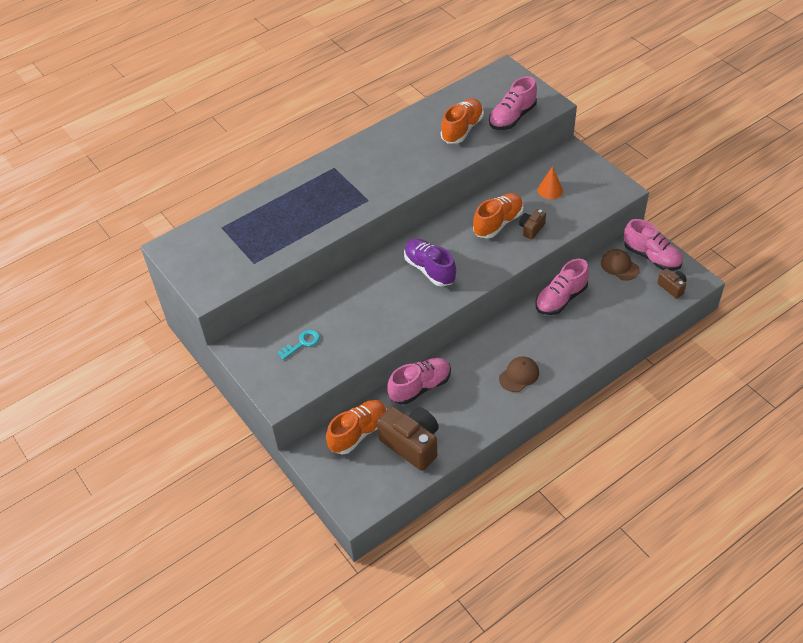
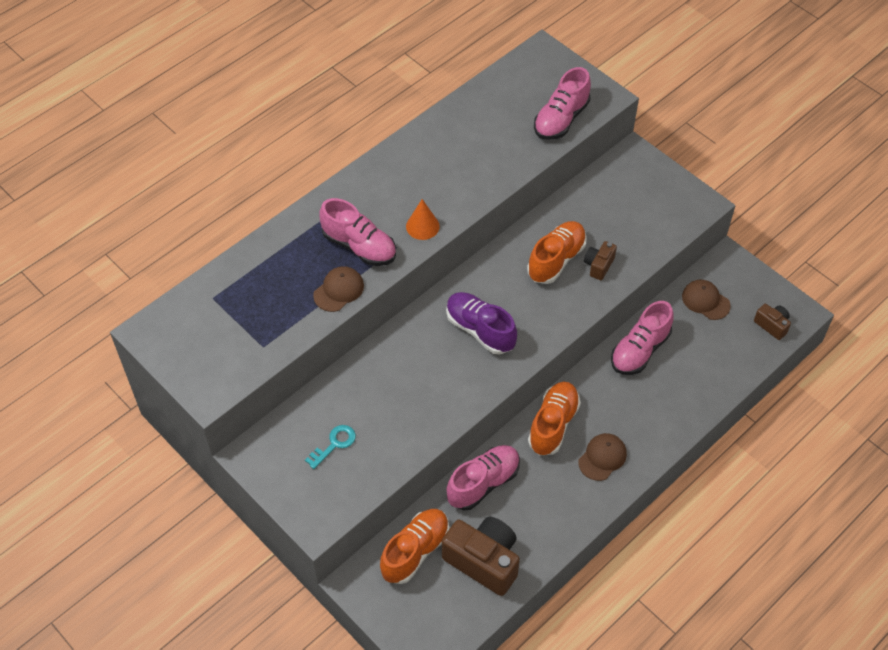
camera: 10 degrees left, 5 degrees up
(318, 227) = (339, 290): none -> brown cap
(462, 129) = (500, 139): orange shoe -> orange shoe (553, 424)
(550, 190) = (614, 210): orange cone -> orange cone (422, 226)
(651, 257) = (742, 286): pink shoe -> pink shoe (359, 246)

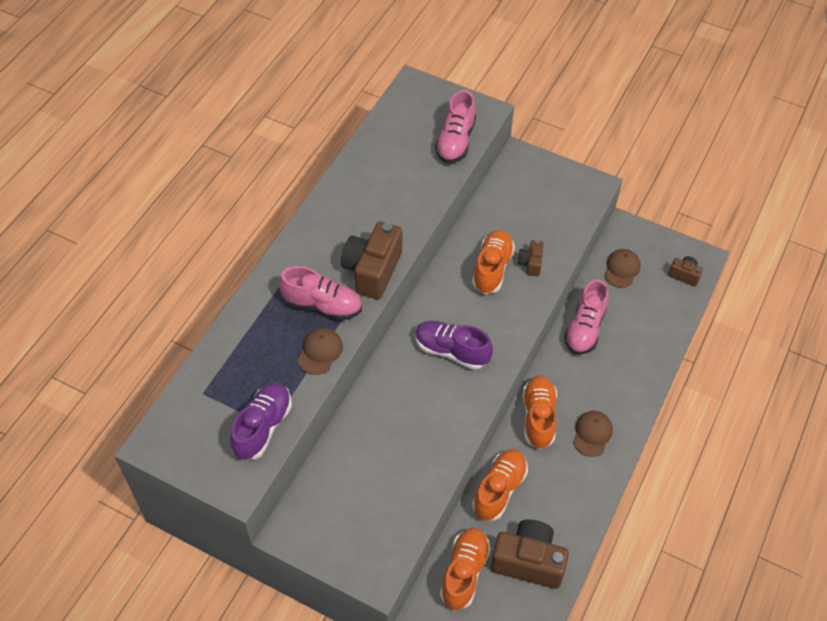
camera: 20 degrees left, 0 degrees up
(255, 345) = (263, 427): none -> purple shoe
(334, 444) = (362, 497): turquoise key -> none
(422, 226) = (372, 270): orange cone -> brown camera
(483, 483) = (499, 489): pink shoe -> orange shoe
(705, 301) = (621, 269): brown cap -> brown cap turned 90 degrees clockwise

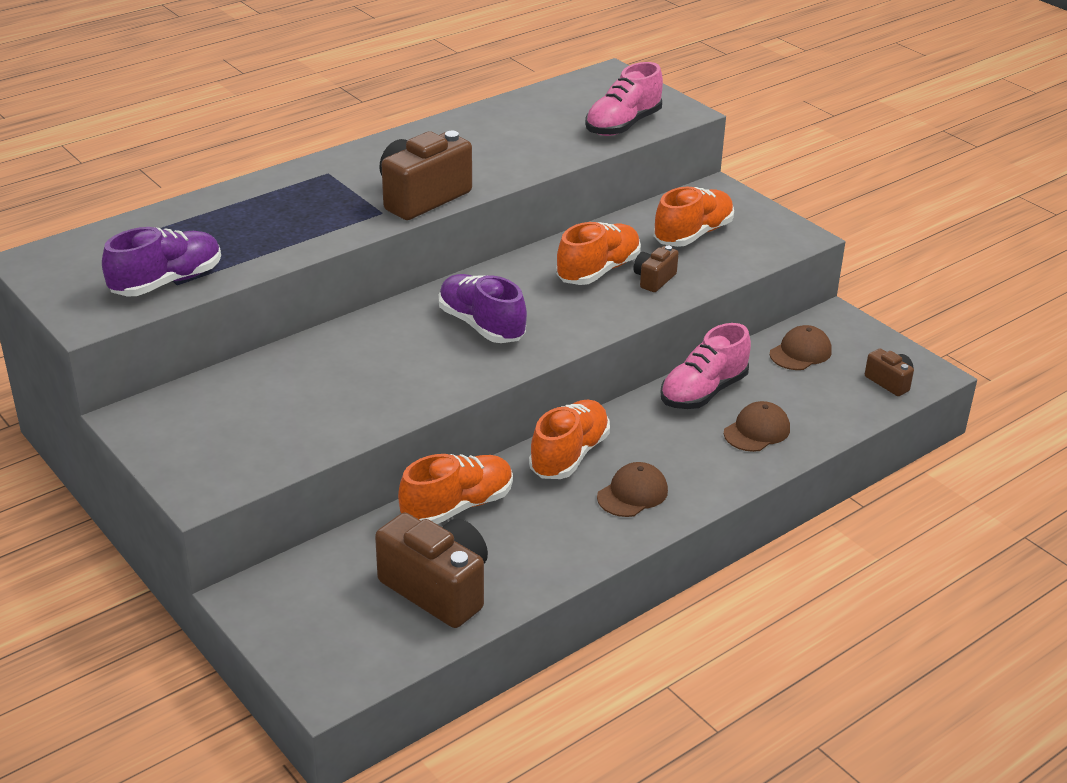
camera: 25 degrees right, 20 degrees down
(320, 352) = (295, 243): brown cap -> brown cap (757, 431)
(322, 305) = (334, 208): pink shoe -> none
(464, 572) = (342, 570): orange shoe -> orange shoe (693, 234)

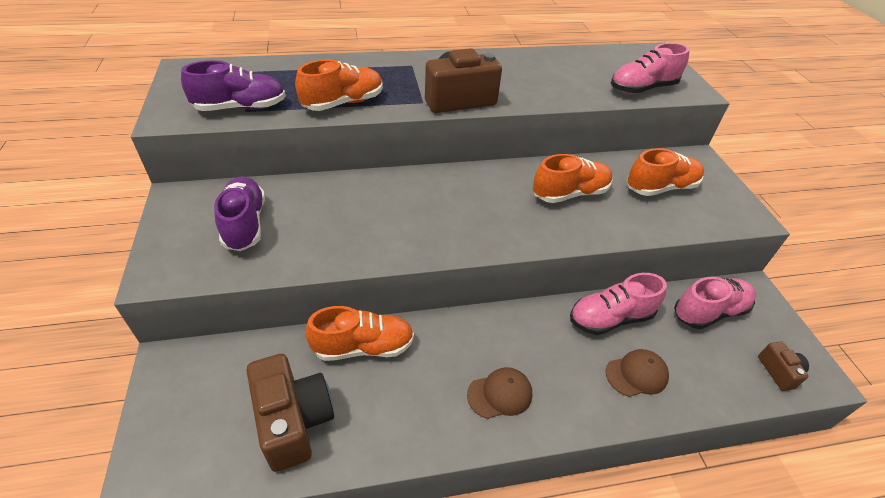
camera: 25 degrees right, 10 degrees up
(481, 325) = (455, 208): purple shoe -> purple shoe (245, 224)
(569, 455) = (473, 334): orange shoe -> orange shoe (343, 103)
(654, 279) = (609, 215): brown camera -> none
(800, 352) = (709, 312): brown cap -> pink shoe

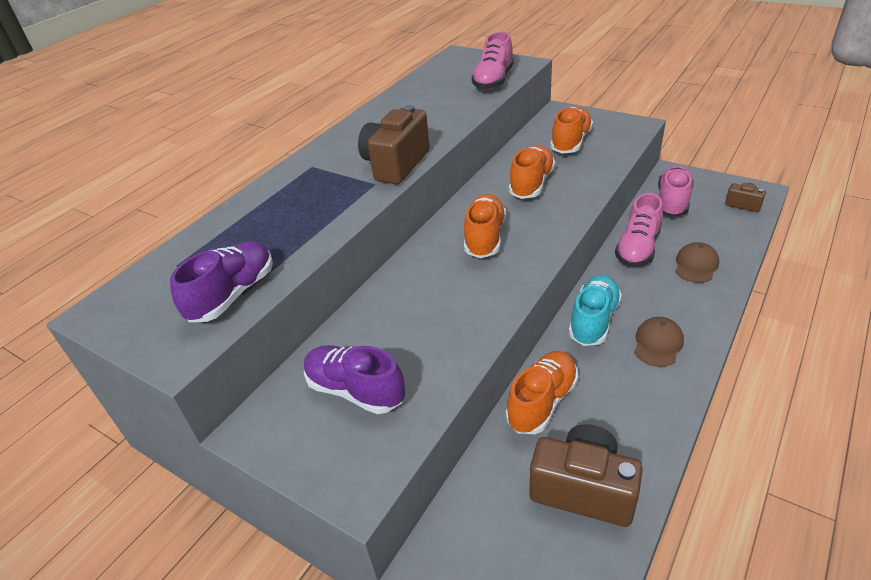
camera: 40 degrees left, 5 degrees down
(343, 103) = (316, 227): orange shoe -> orange shoe (485, 237)
(485, 333) = (593, 320): none -> turquoise shoe

